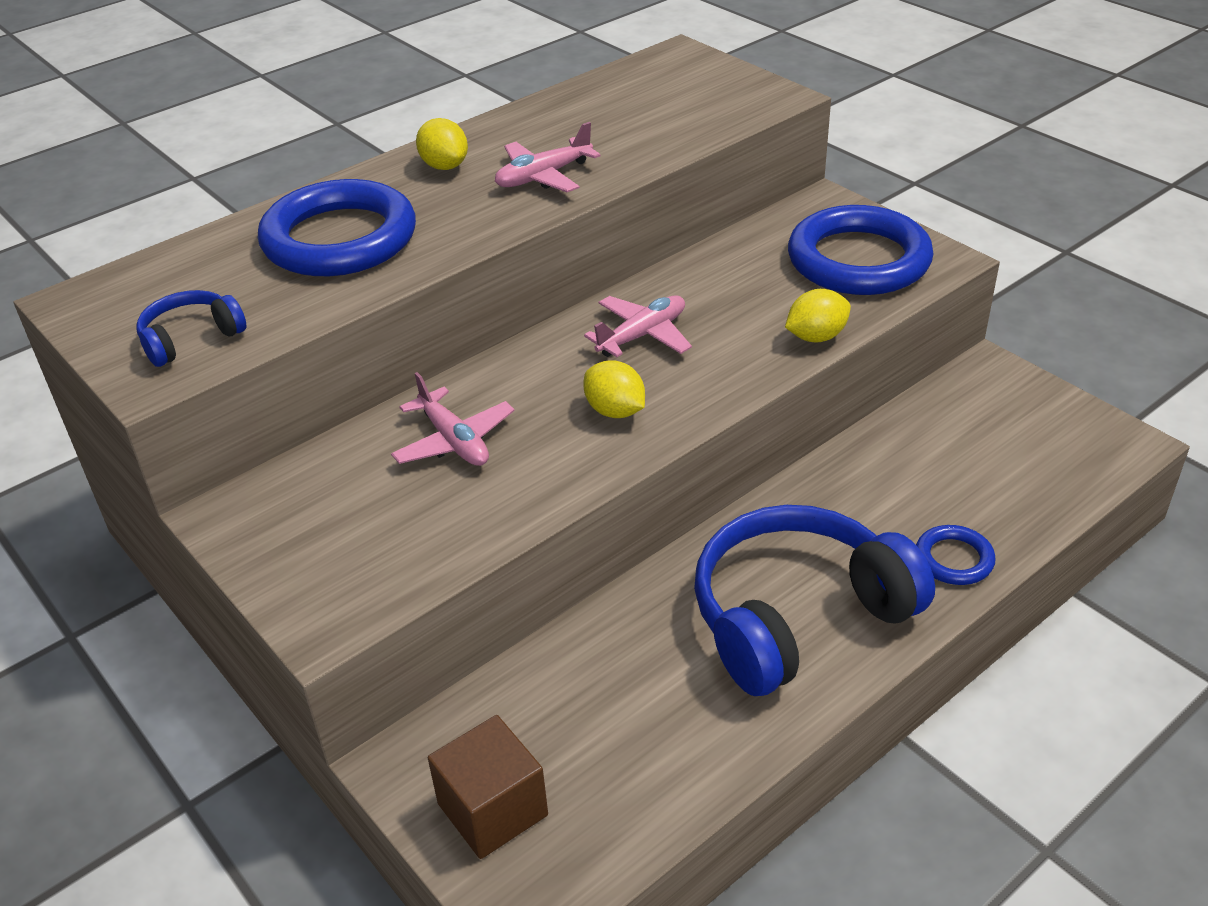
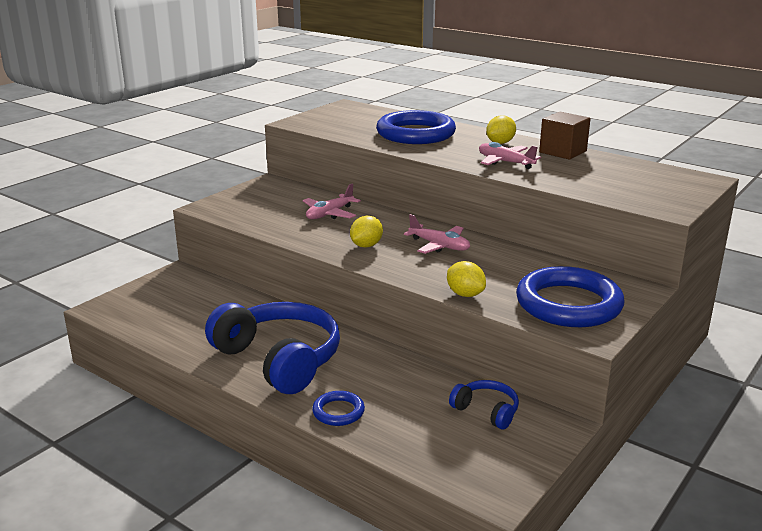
camera: 75 degrees right, 15 degrees down
(191, 338) = (325, 123): blue headphones -> blue headphones (486, 411)
(492, 809) = (152, 294): brown cube -> brown cube (563, 152)

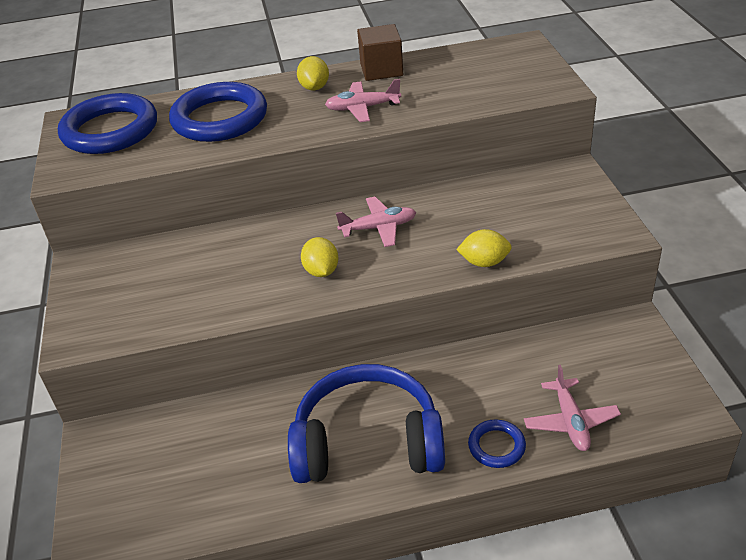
camera: 45 degrees left, 15 degrees up
(329, 214) = (221, 259): pink plane -> pink plane (570, 421)
(486, 411) = (580, 352): blue headphones -> none
(568, 304) = (560, 218): blue ring -> blue ring (110, 130)

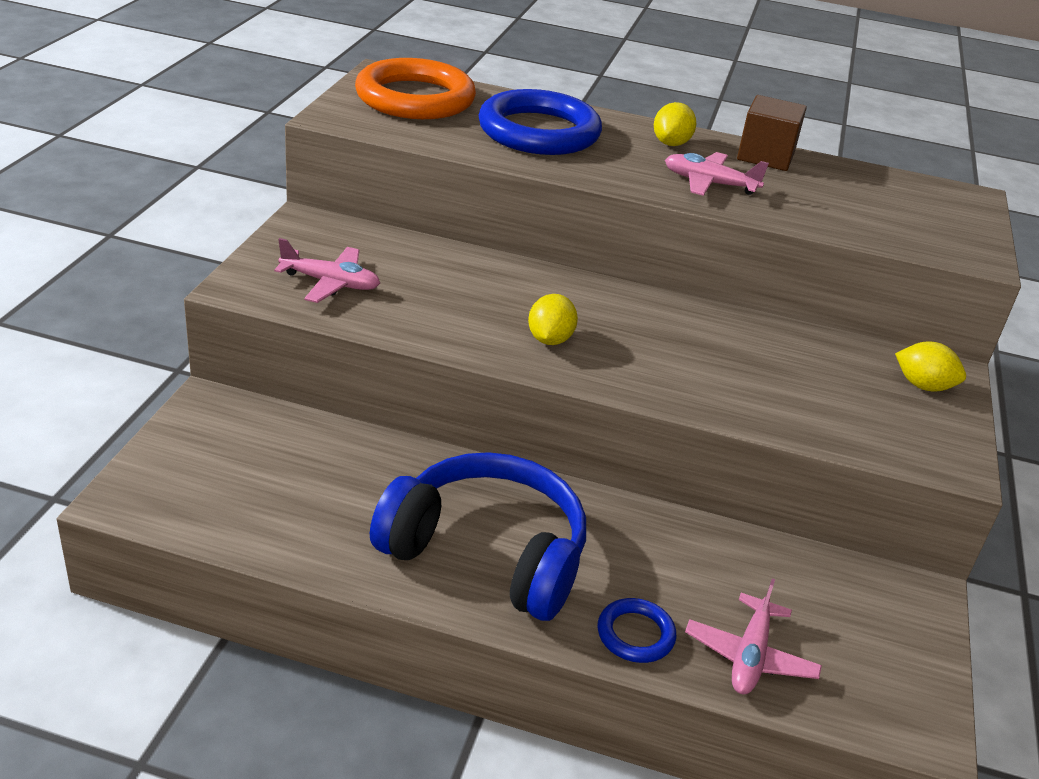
camera: 20 degrees right, 5 degrees down
(110, 130) = (415, 98): blue ring -> orange ring
(378, 228) = (651, 327): pink plane -> pink plane (330, 283)
(484, 262) = (750, 416): yellow lemon -> yellow lemon (923, 386)

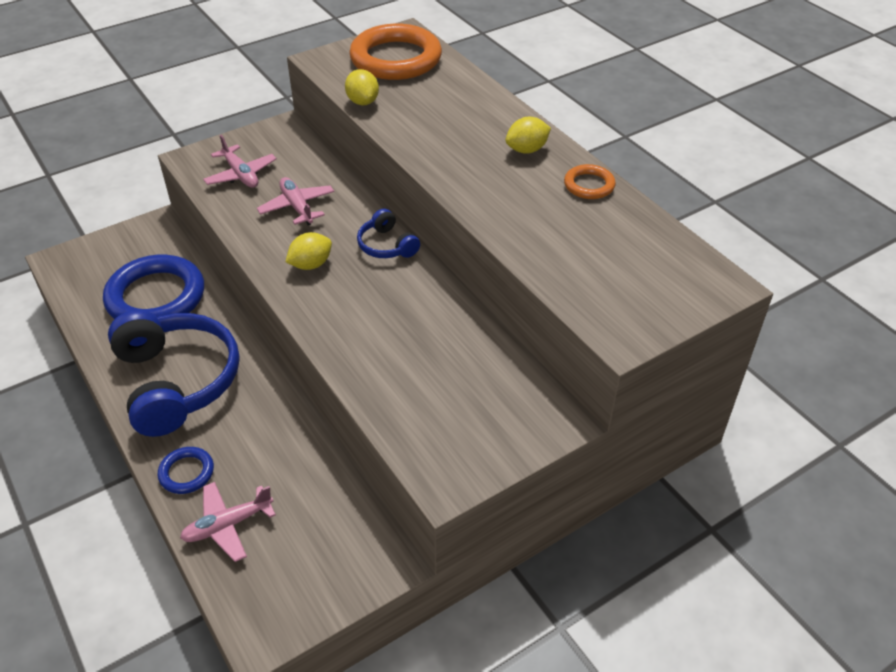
camera: 45 degrees right, 10 degrees up
(539, 132) = (440, 110): blue ring -> blue ring (156, 297)
(594, 294) = (386, 245): none -> blue headphones
(709, 183) = (500, 192): pink plane -> pink plane (297, 207)
(765, 156) = (589, 185): brown cube -> orange ring
(923, 386) = (519, 419): yellow lemon -> yellow lemon (362, 102)

